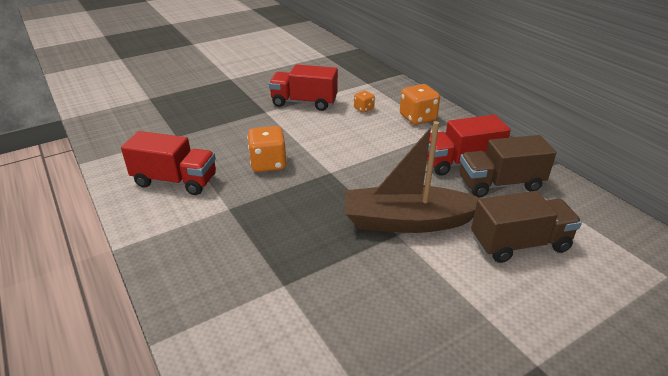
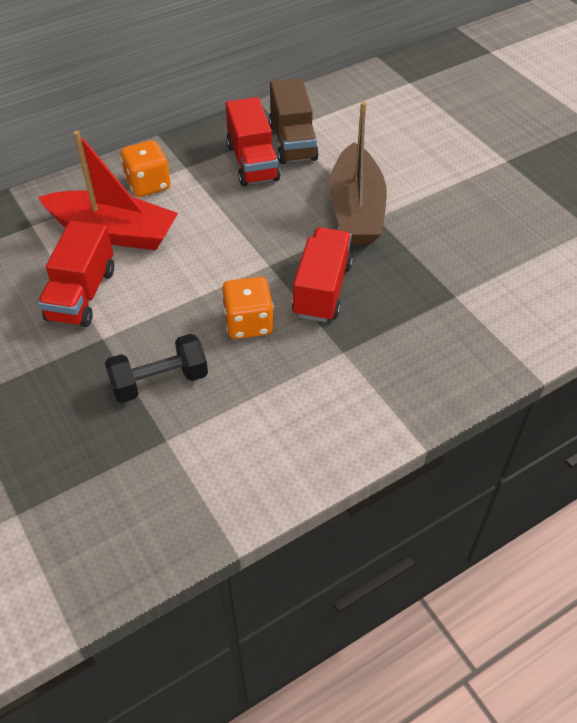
camera: 90 degrees left, 15 degrees up
(175, 181) = (287, 416): red truck -> red truck (322, 290)
(224, 132) = (159, 381): none -> black dumbbell
(363, 109) = (114, 232): orange dice -> red boat
(519, 244) = (381, 146): brown truck -> none

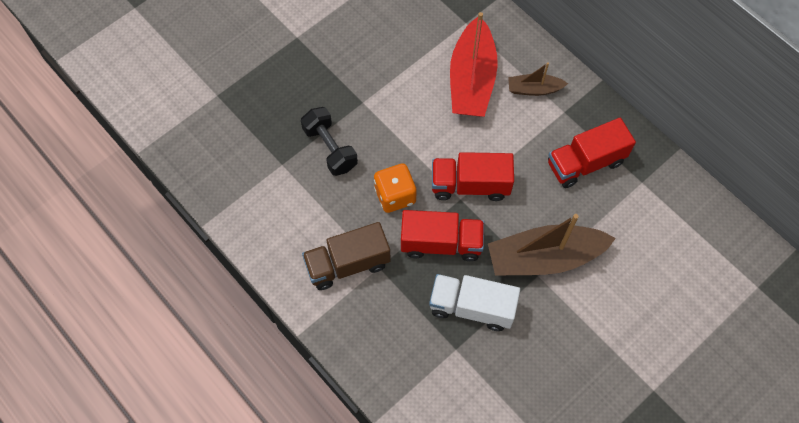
camera: 80 degrees right, 15 degrees up
(82, 294) = (401, 77): red truck -> red truck (470, 185)
(148, 184) = (534, 89): orange dice -> brown boat
(292, 142) = (624, 191): brown truck -> brown truck (347, 264)
(406, 275) = (472, 307): none -> white truck

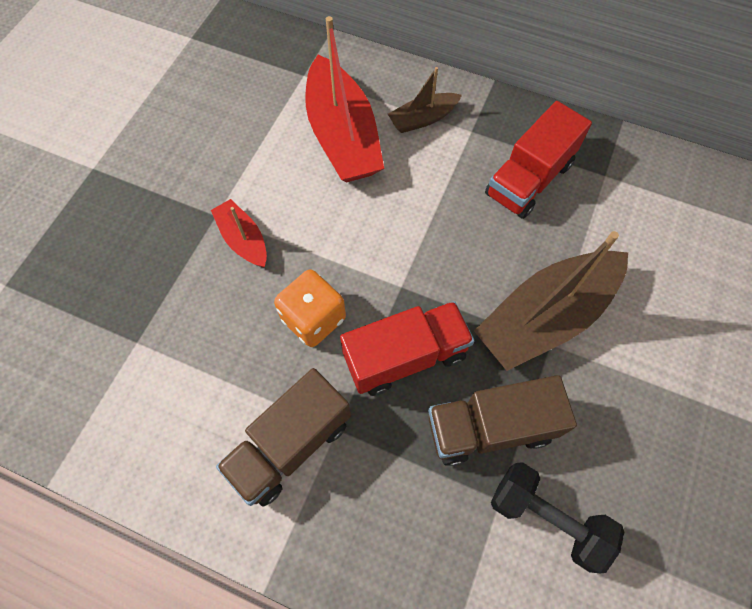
camera: 25 degrees left, 0 degrees up
(330, 148) = (196, 292): black dumbbell -> black dumbbell (547, 518)
(373, 126) = (243, 239): none -> red boat
(470, 185) = (405, 264): red truck -> none
(472, 307) = (490, 427): white truck -> brown truck

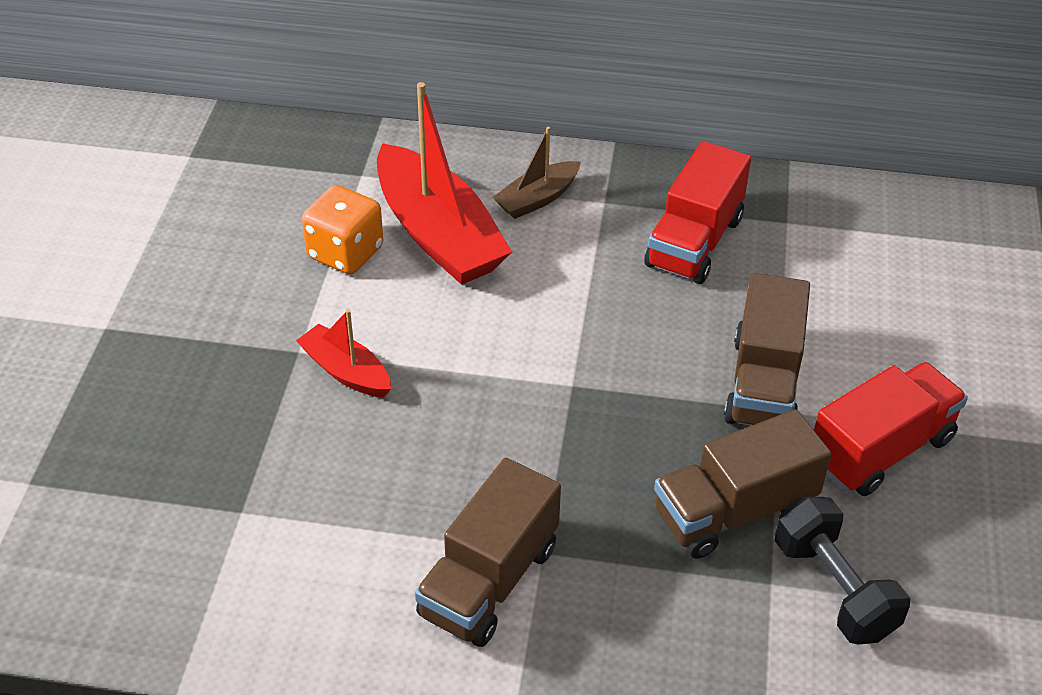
camera: 15 degrees left, 20 degrees down
(313, 319) = (471, 440): orange dice -> orange dice (345, 253)
(405, 356) = (603, 458): red truck -> red truck (880, 450)
(545, 317) = (763, 383): brown boat -> brown truck
(547, 518) = (834, 589): black dumbbell -> black dumbbell turned 45 degrees clockwise

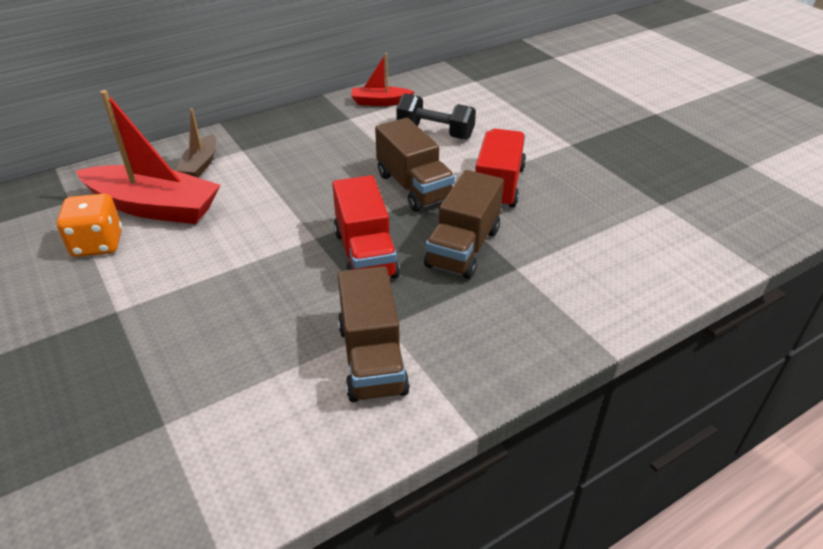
camera: 40 degrees left, 5 degrees down
(346, 371) = (162, 304): red boat -> red boat (380, 102)
(694, 242) = (311, 146): red truck -> red truck (365, 254)
(834, 589) = (546, 253): black dumbbell -> black dumbbell (435, 132)

